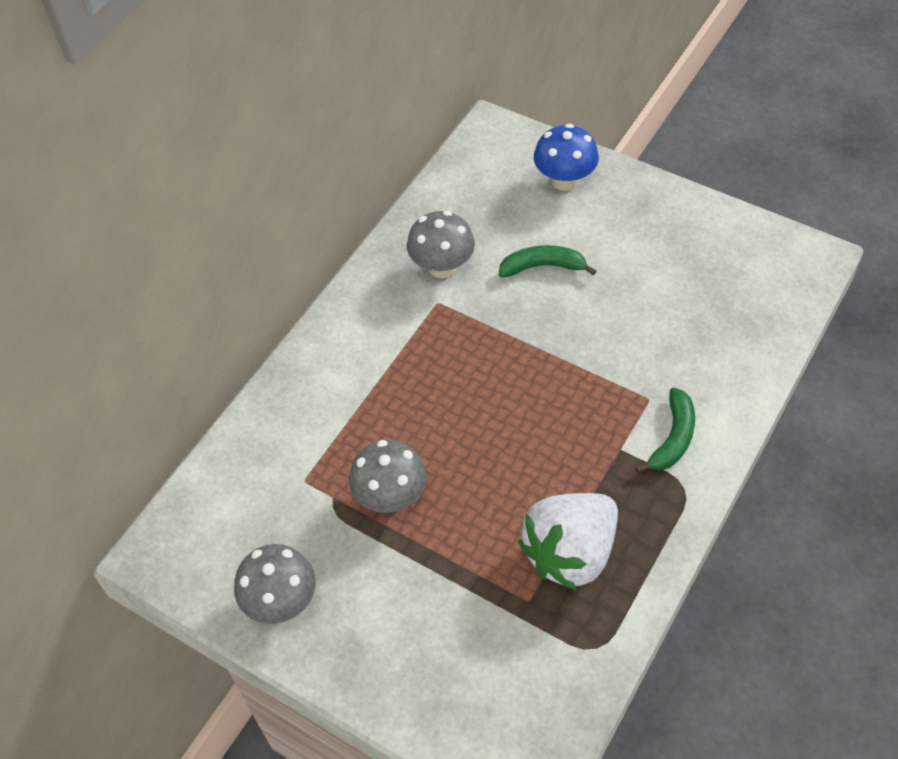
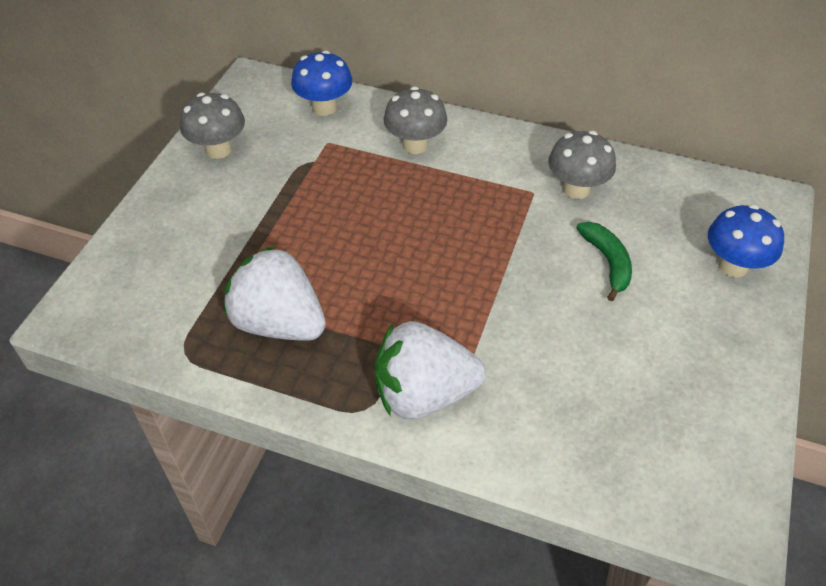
camera: 75 degrees right, 5 degrees down
(239, 477) = (324, 107): none -> blue mushroom
(391, 497) = (319, 194): grey mushroom -> grey mushroom (415, 145)
(673, 438) = (423, 394): green banana -> white strawberry

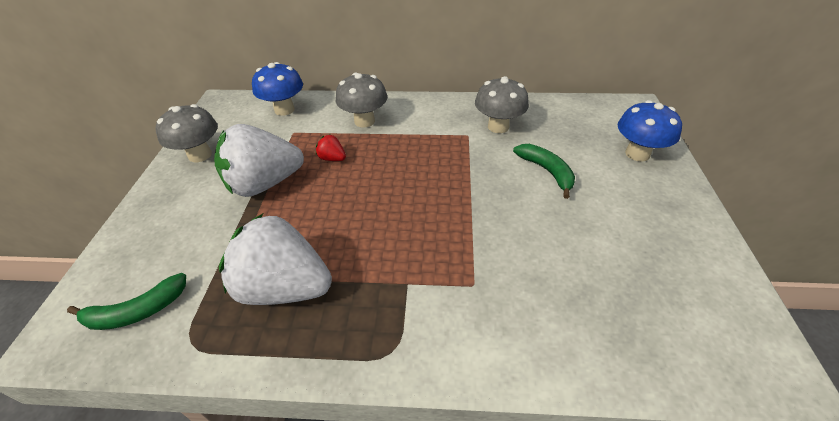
camera: 15 degrees left, 5 degrees down
(140, 311) = (137, 311): none -> green banana
(363, 188) = (332, 158): none -> red strawberry
(423, 394) = (443, 320): white strawberry -> white strawberry (264, 184)

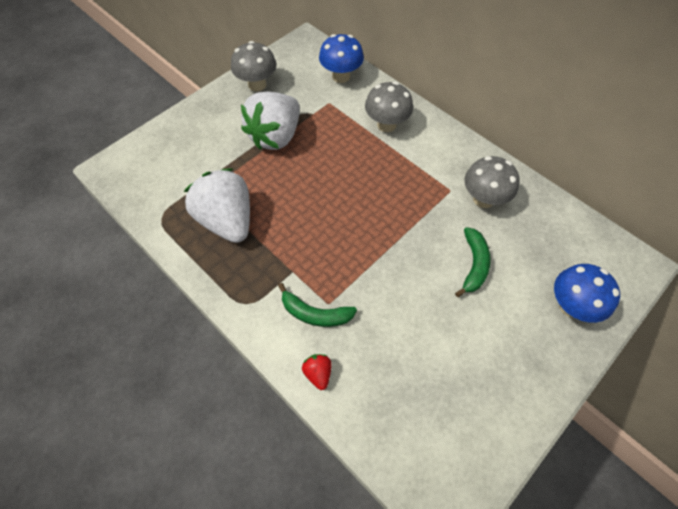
camera: 40 degrees right, 15 degrees up
(137, 311) = (151, 179): green banana -> green banana (315, 313)
(264, 184) = (275, 136): white strawberry -> white strawberry turned 75 degrees counterclockwise
(332, 158) = (334, 144): red strawberry -> red strawberry (318, 373)

